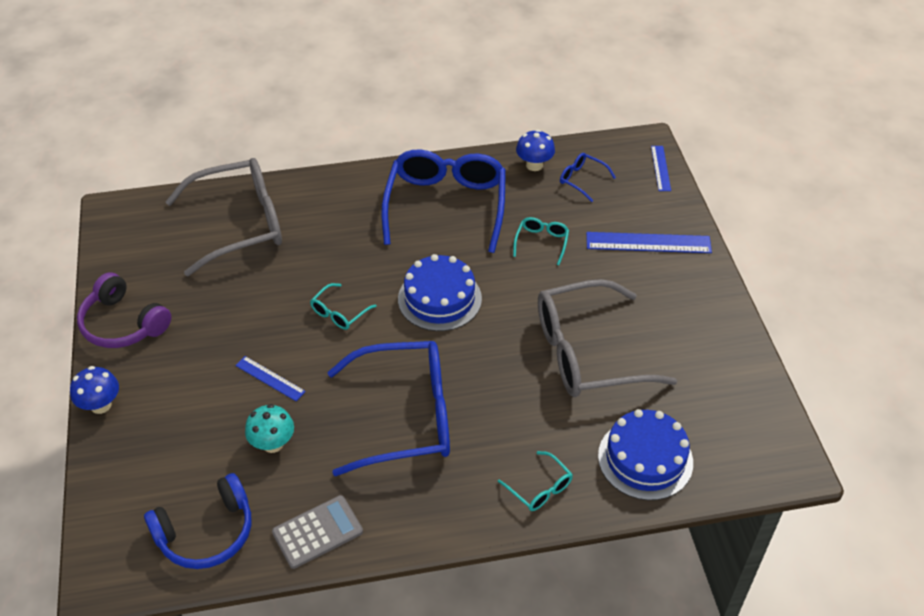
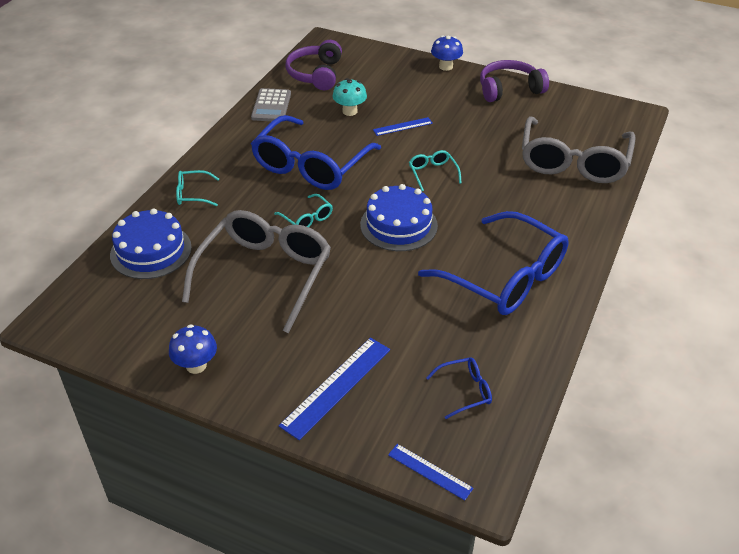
camera: 125 degrees right, 5 degrees down
(206, 532) = (316, 74): blue headphones -> purple headphones
(534, 165) = (516, 366): blue mushroom -> blue mushroom (196, 365)
(541, 242) = (405, 313): turquoise glasses -> turquoise glasses (307, 218)

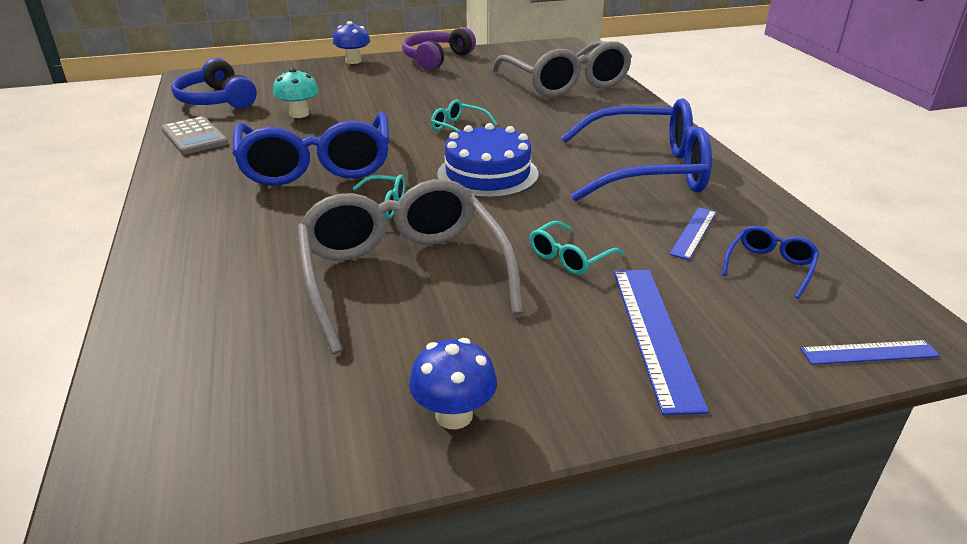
camera: 40 degrees left, 10 degrees down
(151, 251) = (200, 324): blue cake -> none
(192, 194) = (189, 243): turquoise glasses -> turquoise glasses (569, 257)
(316, 74) = (217, 100): purple headphones -> blue headphones
(402, 126) = (374, 108): blue ruler -> blue ruler (694, 232)

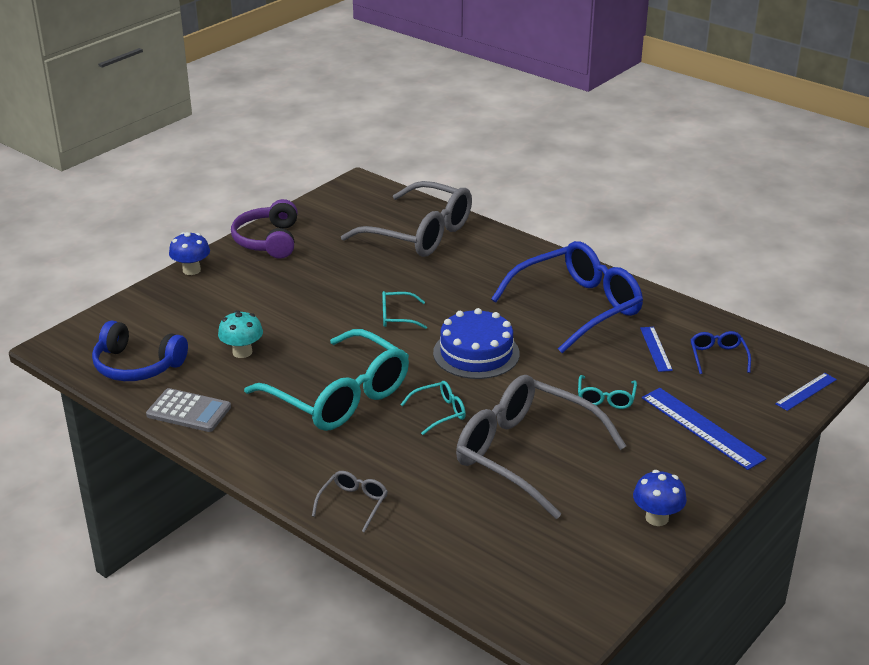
camera: 35 degrees left, 0 degrees up
(181, 249) = (353, 504): none -> grey glasses
(317, 165) = (339, 397): blue glasses -> turquoise glasses

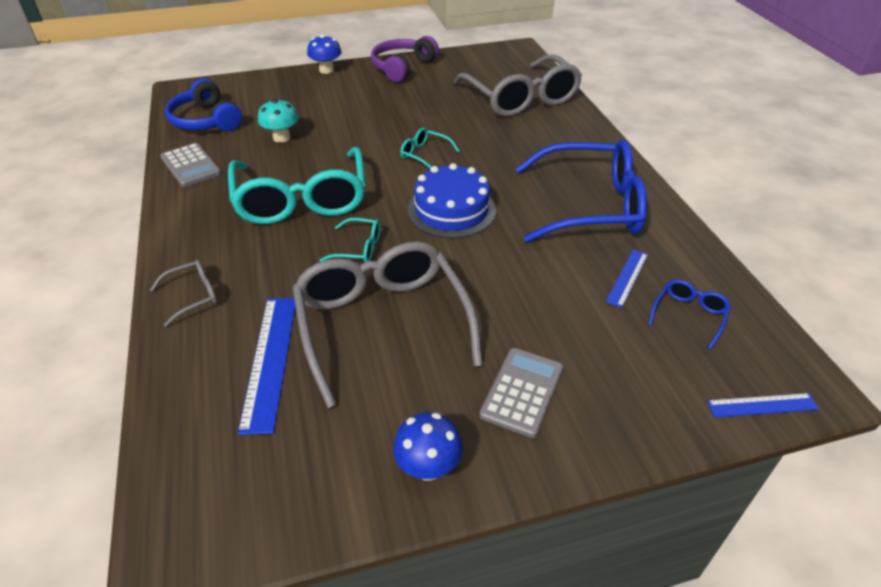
camera: 35 degrees right, 10 degrees up
(606, 398) = (521, 305): turquoise glasses -> none
(665, 450) = (522, 392): none -> grey calculator
(701, 428) = (589, 386): blue ruler -> blue ruler (270, 360)

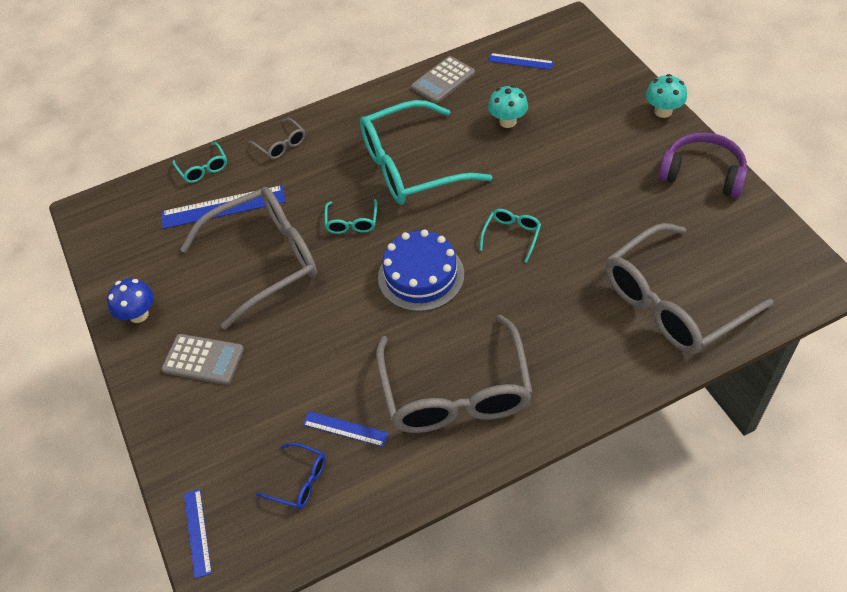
camera: 85 degrees right, 10 degrees up
(180, 380) = (203, 169): none -> turquoise glasses
(206, 120) = (520, 61): blue headphones -> blue ruler
(326, 70) = (663, 111): blue mushroom -> turquoise mushroom
(591, 206) = (456, 392): blue glasses -> grey glasses

